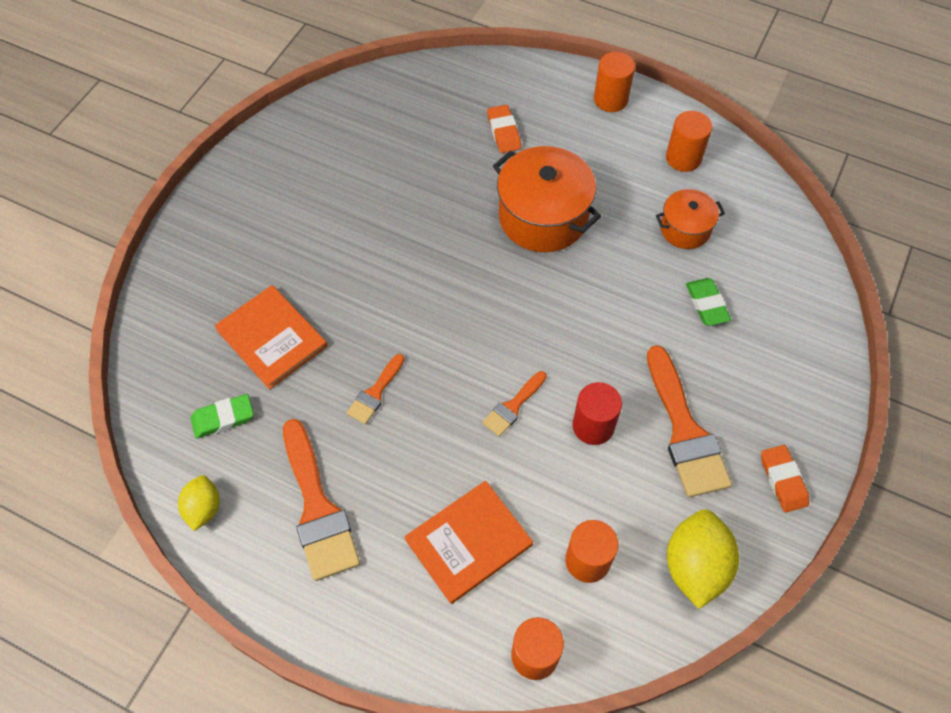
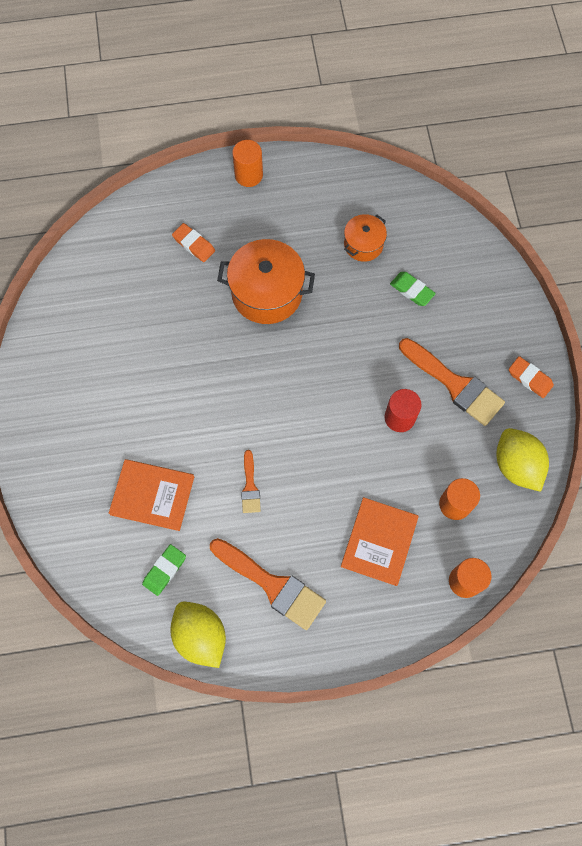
camera: 35 degrees left, 10 degrees up
(203, 508) = (200, 636): yellow lemon -> yellow lemon, size x1.69
(513, 406) = (342, 437): orange brush -> none
(683, 158) = (327, 192): orange cylinder -> none

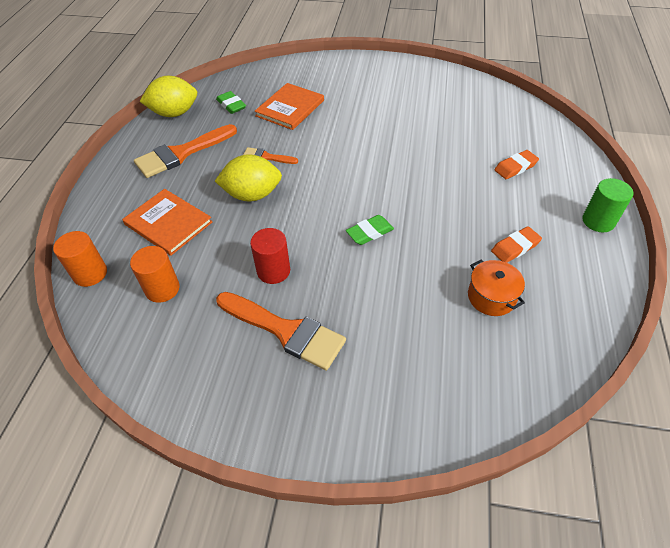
camera: 110 degrees right, 20 degrees down
(248, 175) = (598, 221): orange cylinder -> green cylinder
(267, 293) = (449, 205): orange pot -> none
(412, 290) = (418, 326): green eraser -> green eraser (369, 232)
(455, 384) = (285, 331): orange brush -> orange brush turned 120 degrees counterclockwise
(516, 465) = (165, 358): yellow lemon -> yellow lemon (252, 195)
(529, 378) = (256, 415): orange eraser -> orange eraser (515, 247)

